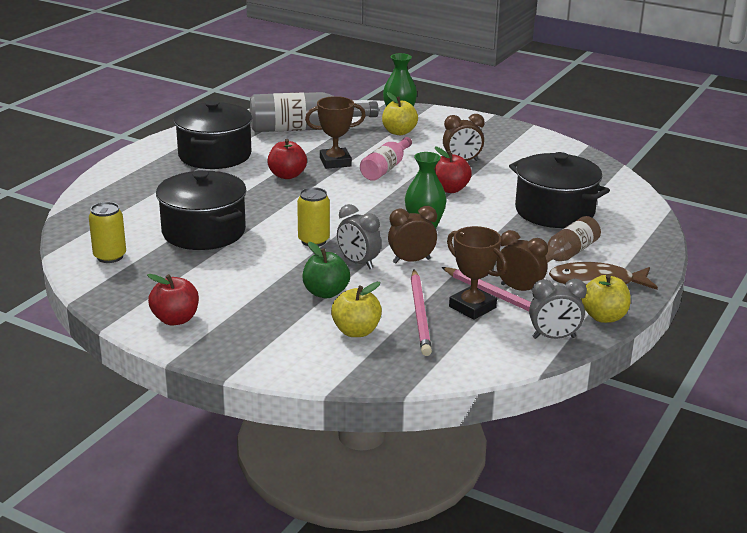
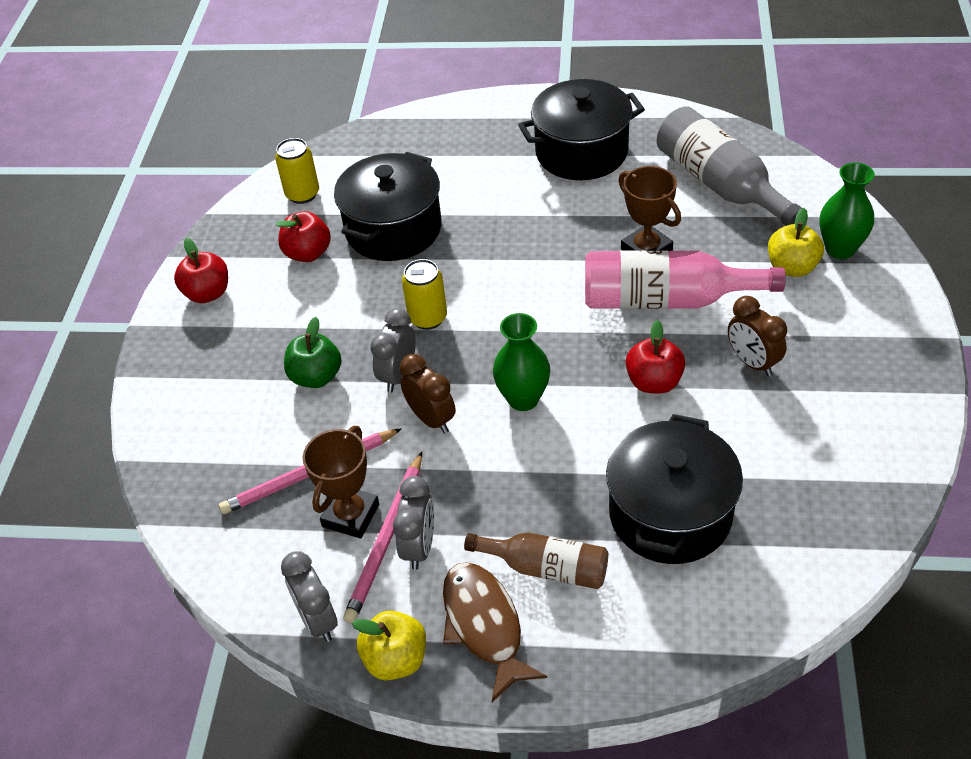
camera: 70 degrees right, 20 degrees up
(287, 175) = (576, 227): red apple -> red apple (308, 253)
(356, 331) = (247, 434): yellow apple -> none
(385, 168) = (666, 300): pink bottle -> pink bottle, size x1.63
(519, 289) = (419, 547): brown clock -> grey clock

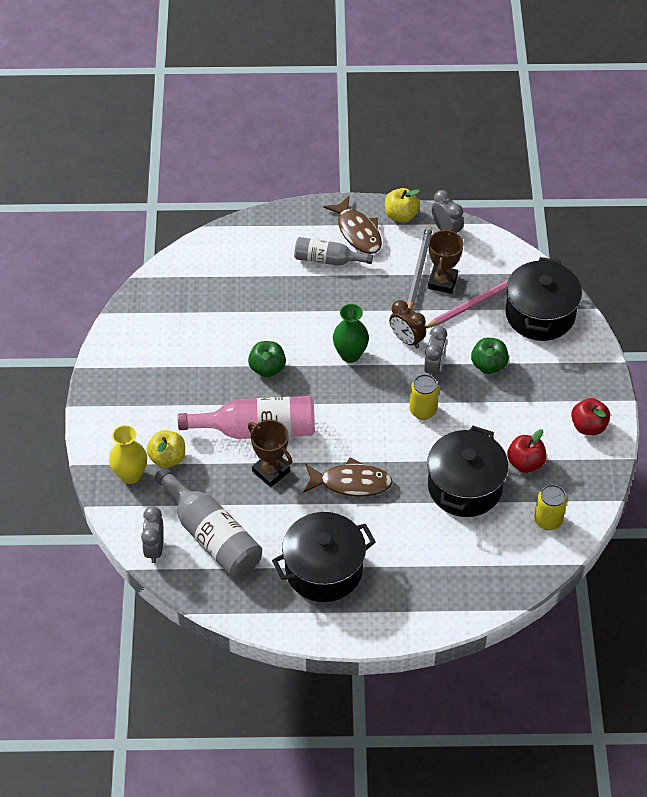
camera: 170 degrees right, 5 degrees up
(386, 539) = (419, 270): pink pencil -> grey pencil
(419, 547) = (399, 267): grey clock -> grey clock (154, 549)
(539, 235) = (351, 483): none -> brown fish
(546, 568) = (327, 260): brown bottle -> grey bottle
(654, 382) = (267, 368): red apple -> green apple
(670, 514) = (259, 290): black pot -> black pot (540, 314)
(752, 362) = (203, 384): brown clock -> none
(840, 249) = (130, 475): green vase -> yellow vase

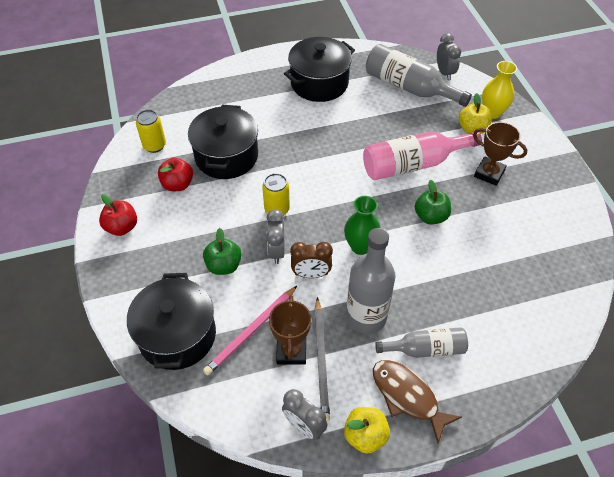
camera: 165 degrees right, 0 degrees up
(271, 471) = (387, 136): brown trophy -> brown trophy (489, 173)
(351, 483) = (320, 141): brown fish -> none
(368, 293) = (366, 317): none -> grey bottle
(406, 339) = (311, 274): brown clock -> brown clock turned 150 degrees clockwise

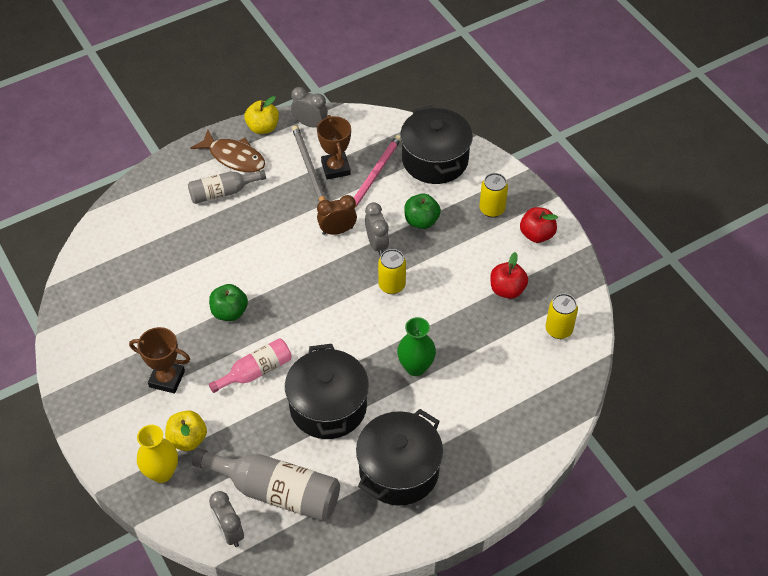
camera: 165 degrees right, 0 degrees up
(149, 262) = (492, 209): none -> yellow can
(226, 156) = (471, 334): black pot -> black pot (328, 406)
(360, 246) = (296, 266): green vase -> green vase (415, 367)
(366, 317) = (278, 206): grey bottle -> none
(413, 164) = (256, 371): pink bottle -> pink bottle, size x0.61

